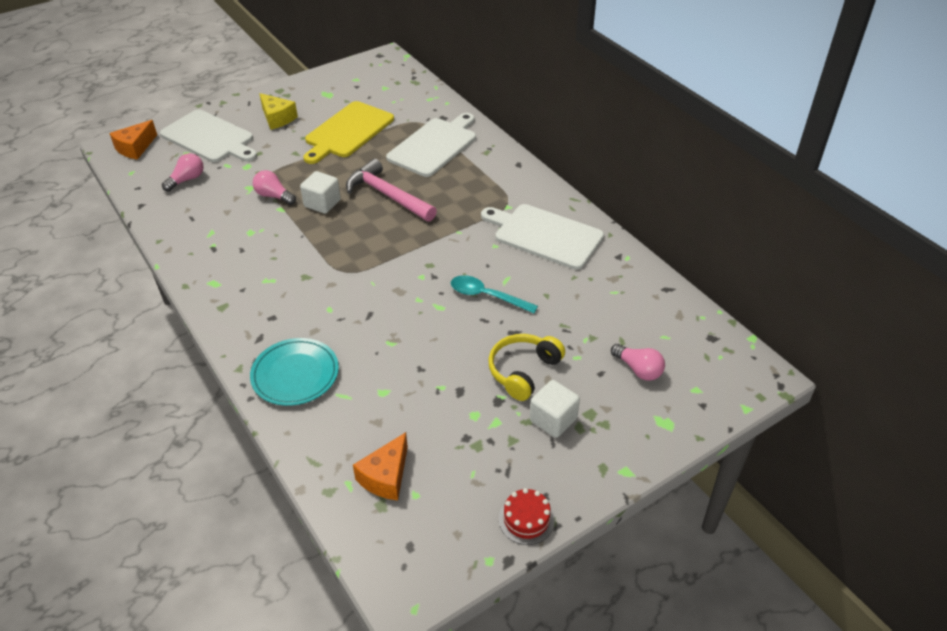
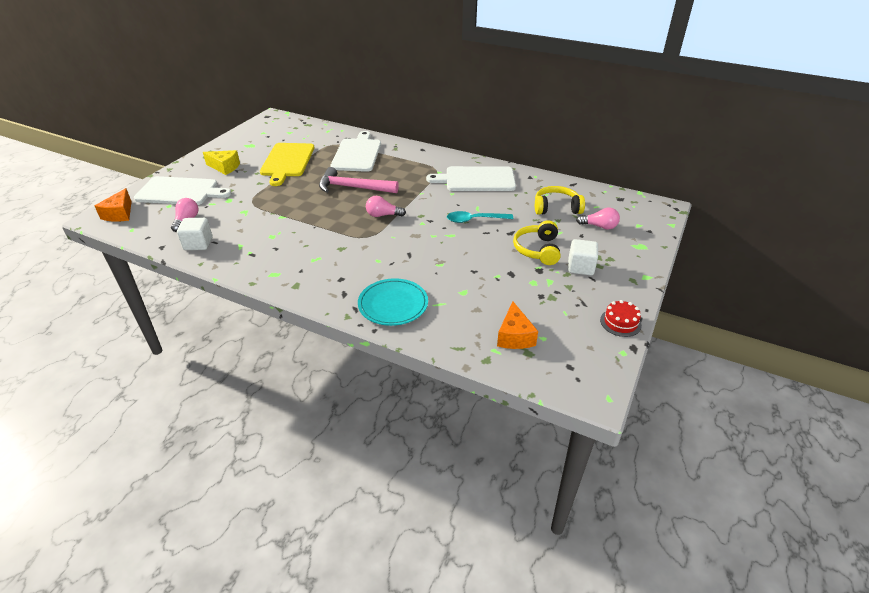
camera: 30 degrees left, 5 degrees down
(274, 196) = (269, 211): pink light bulb -> pink light bulb (383, 215)
(322, 203) = (310, 205): white cube -> white cube (198, 244)
(608, 318) = (556, 208): none -> yellow headphones

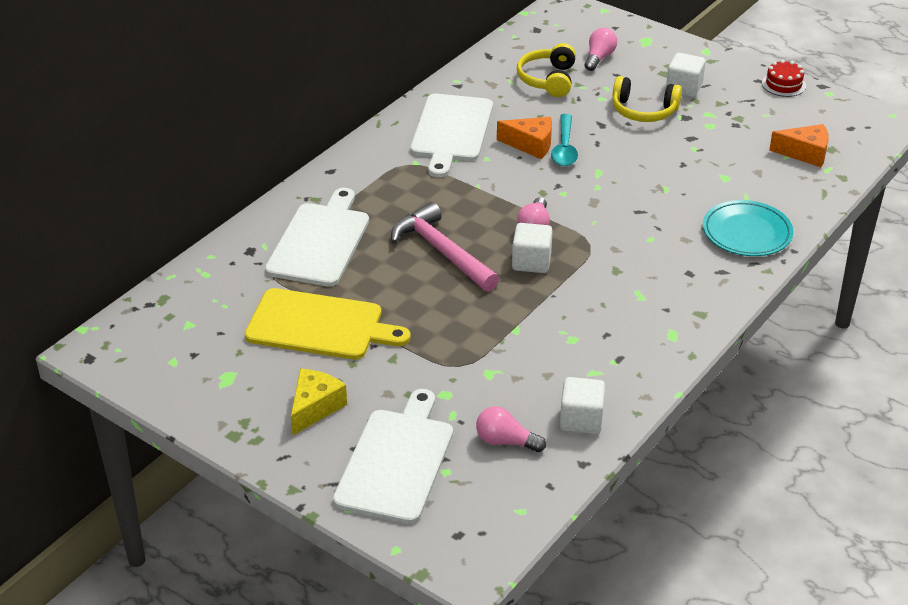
camera: 80 degrees left, 0 degrees up
(119, 214) = (461, 537): orange cheese -> orange cheese (531, 145)
(346, 217) = (531, 262): none -> white cube
(353, 188) = (442, 251): pink hammer -> pink hammer turned 120 degrees clockwise
(357, 154) = (320, 242): white cutting board -> white cutting board turned 90 degrees clockwise

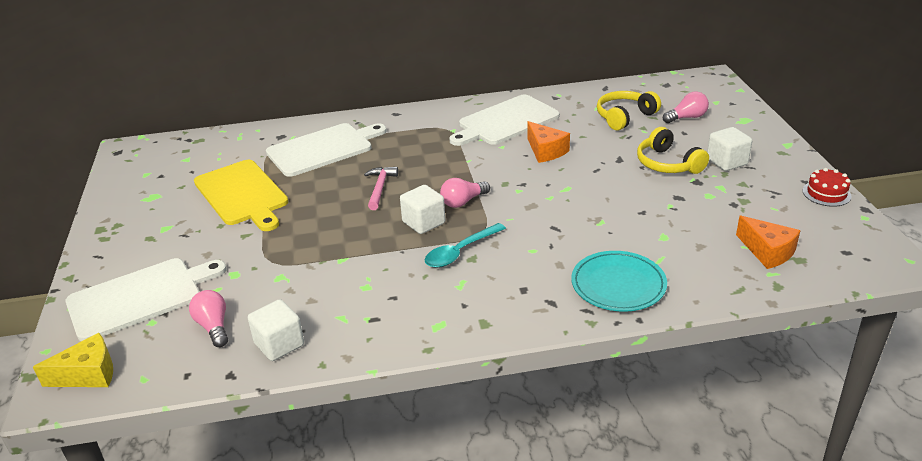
camera: 45 degrees right, 5 degrees down
(315, 407) = (159, 238): yellow cheese -> yellow cheese (88, 374)
(442, 251) = (380, 188): pink hammer -> pink hammer, size x0.59
(564, 148) = (566, 163): turquoise spoon -> turquoise spoon (460, 252)

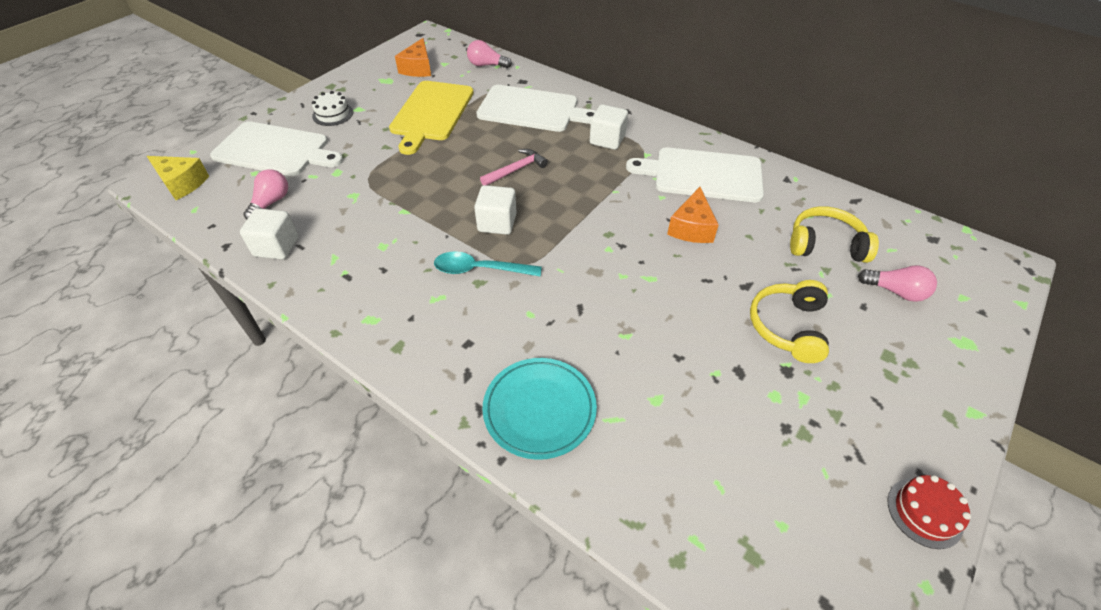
camera: 45 degrees right, 15 degrees up
(147, 244) = (333, 114): none -> white cake
(463, 202) = (551, 226): pink light bulb -> pink light bulb (487, 65)
(726, 162) = (858, 375): white cube -> white cube (607, 140)
(767, 252) = (732, 513): orange cheese -> orange cheese (418, 68)

